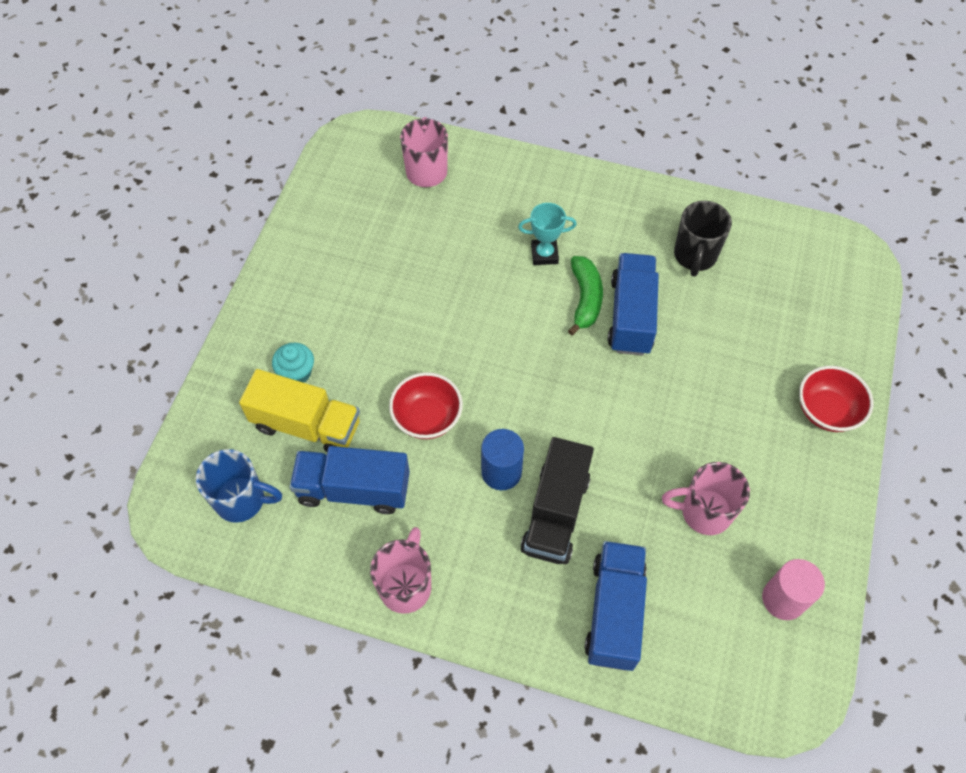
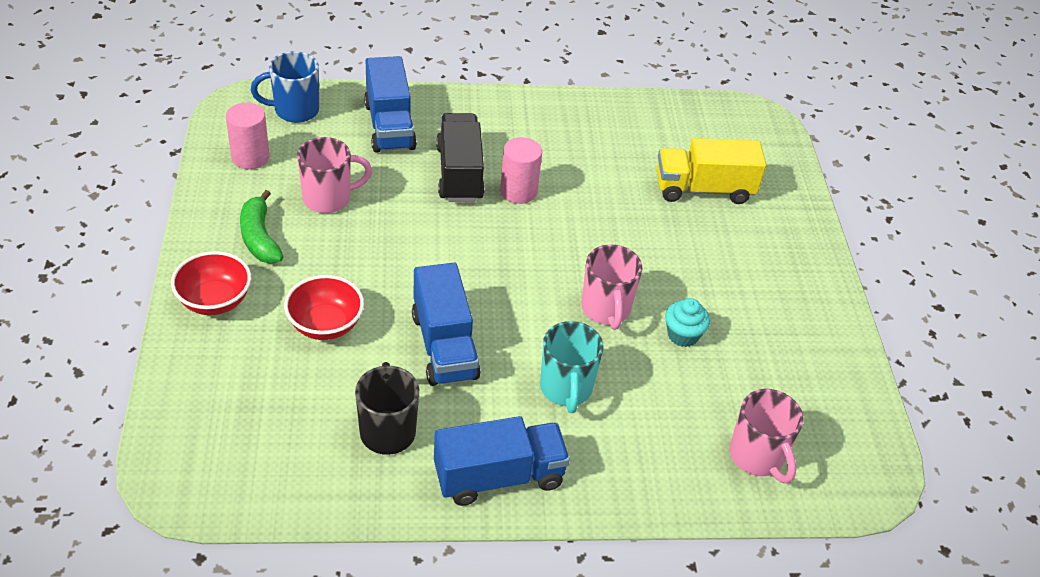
camera: 155 degrees right, 15 degrees down
(242, 500) = (716, 134): blue mug -> blue mug (295, 110)
(297, 373) = (742, 224): turquoise cupcake -> turquoise cupcake (683, 335)
(353, 489) = (634, 157): blue truck -> blue truck (499, 476)
(406, 586) = (557, 112): pink mug -> pink mug (606, 310)
(427, 418) = (604, 215): red bowl -> red bowl (325, 325)
(501, 472) = (518, 191): blue cylinder -> pink cylinder
(544, 254) = (566, 389): turquoise trophy -> turquoise mug
(585, 299) = (500, 351): green banana -> green banana (259, 237)

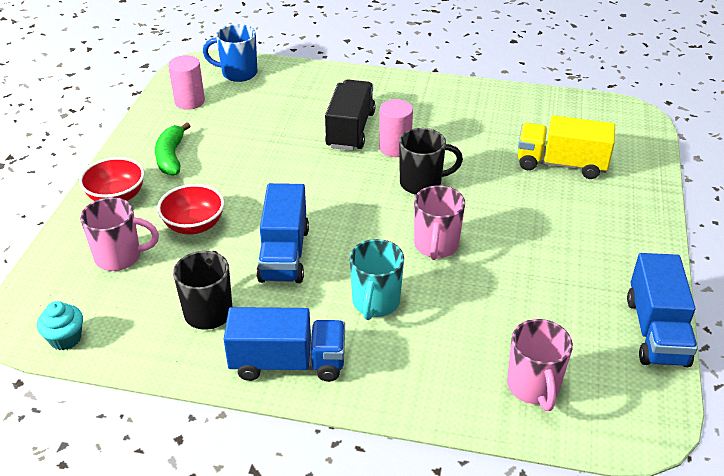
camera: 20 degrees right, 5 degrees down
(329, 199) = (237, 136): pink mug -> pink mug (120, 257)
(389, 126) = (307, 91): blue truck -> blue truck (656, 331)
(564, 234) = (422, 183): none -> black mug
(683, 335) = (499, 275): turquoise cupcake -> turquoise cupcake (65, 338)

